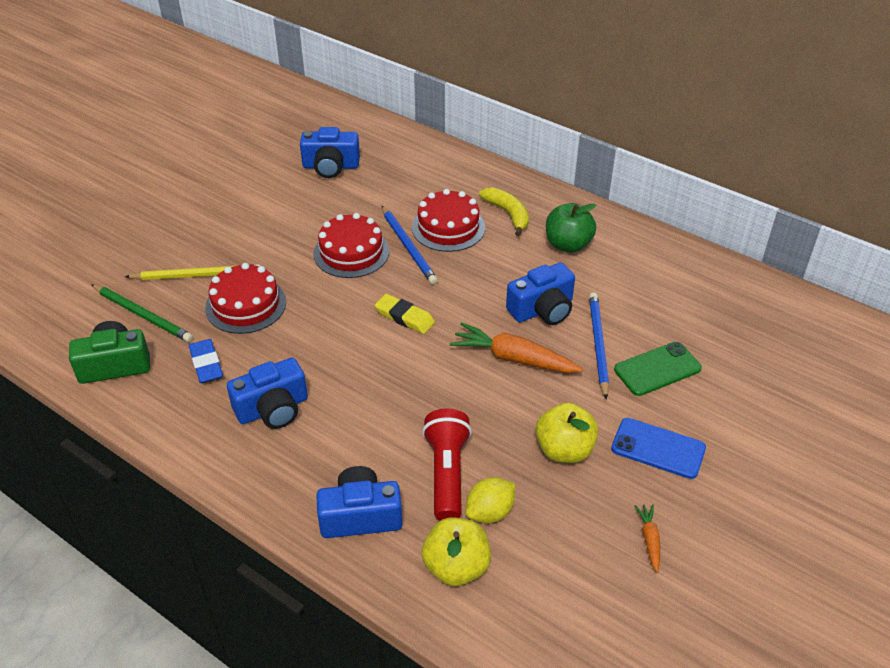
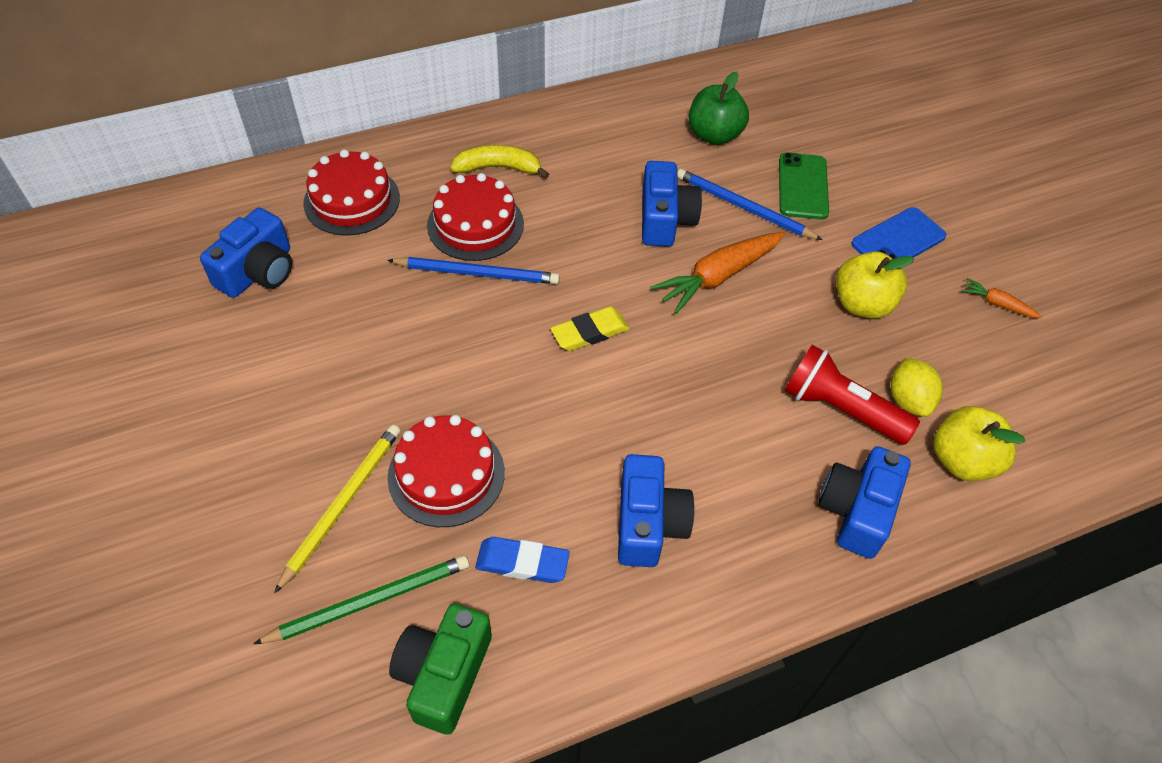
camera: 60 degrees left, 10 degrees up
(351, 252) = (440, 327): red cake -> red cake (352, 200)
(568, 245) = (586, 151): green apple -> green apple (714, 135)

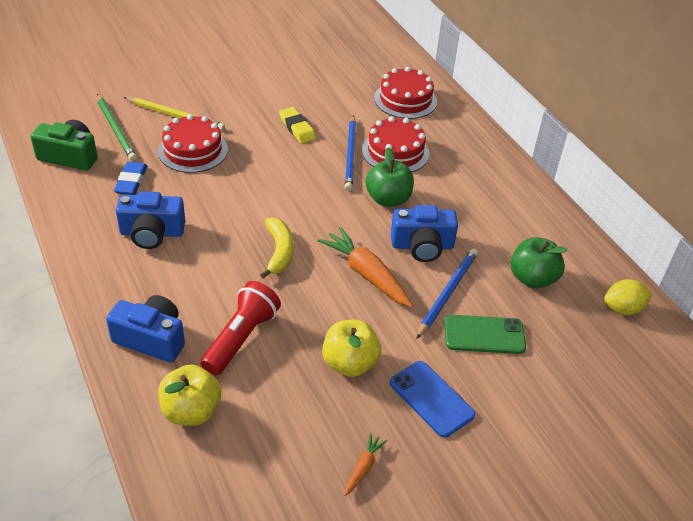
camera: 85 degrees right, 10 degrees down
(258, 271) = (338, 72): blue camera -> none
(498, 168) = (454, 160): yellow banana -> yellow banana (279, 252)
(576, 242) = (388, 199): none -> green apple
(590, 332) = (304, 206): yellow eraser -> yellow eraser (297, 128)
(908, 400) = (250, 383): yellow lemon -> yellow lemon (623, 309)

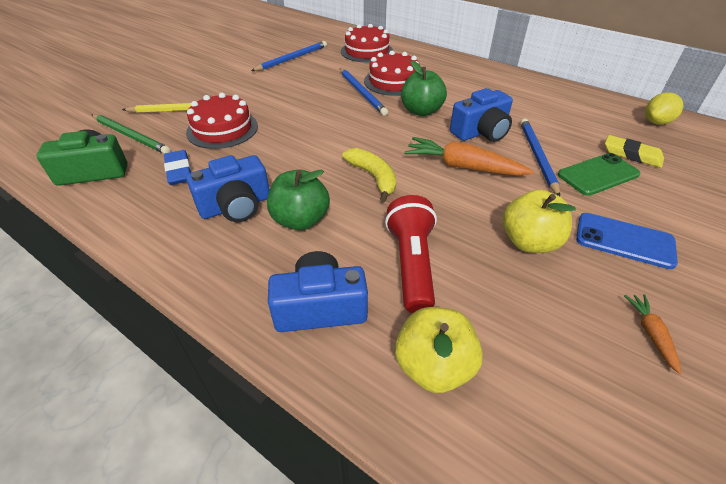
camera: 25 degrees left, 0 degrees up
(297, 128) = (301, 89): yellow eraser -> yellow eraser (632, 155)
(319, 83) = (292, 58): none -> blue pencil
(532, 278) = (579, 125): green apple -> green apple (300, 220)

